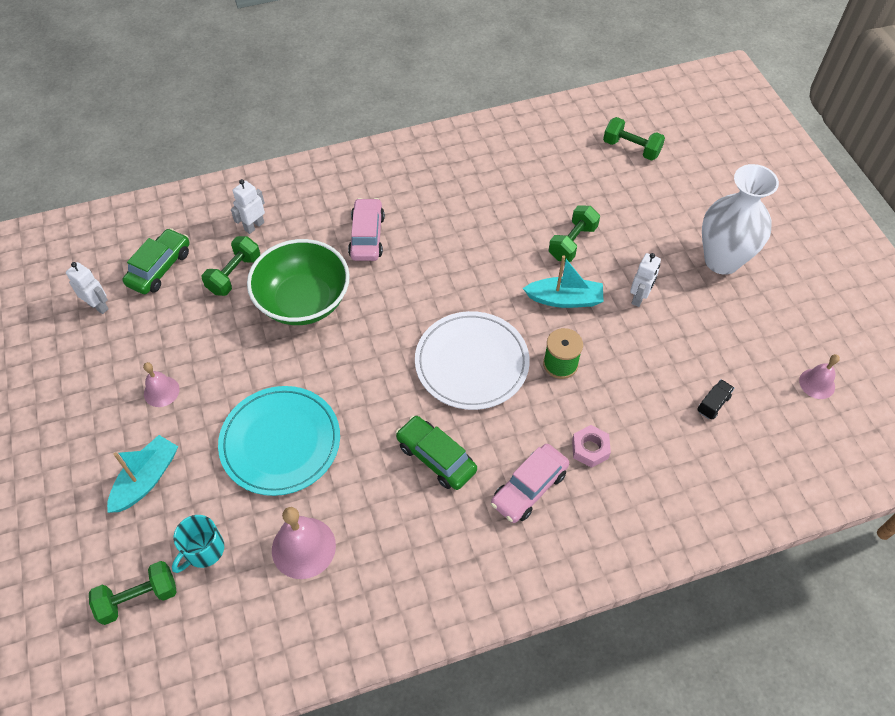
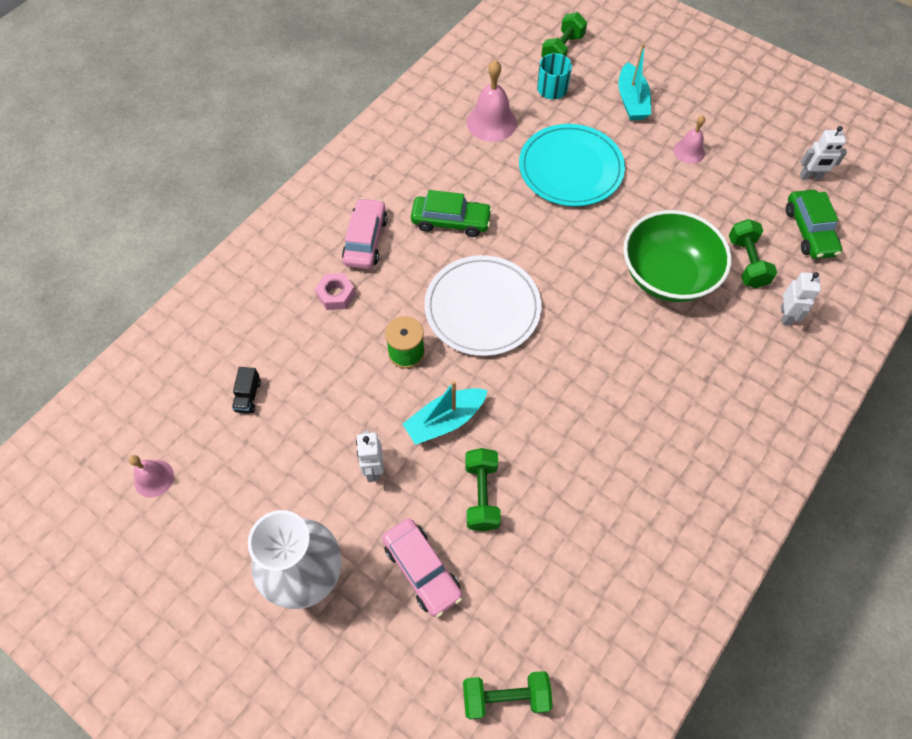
camera: 145 degrees right, 5 degrees up
(367, 236) = (680, 370): pink car -> pink car (422, 570)

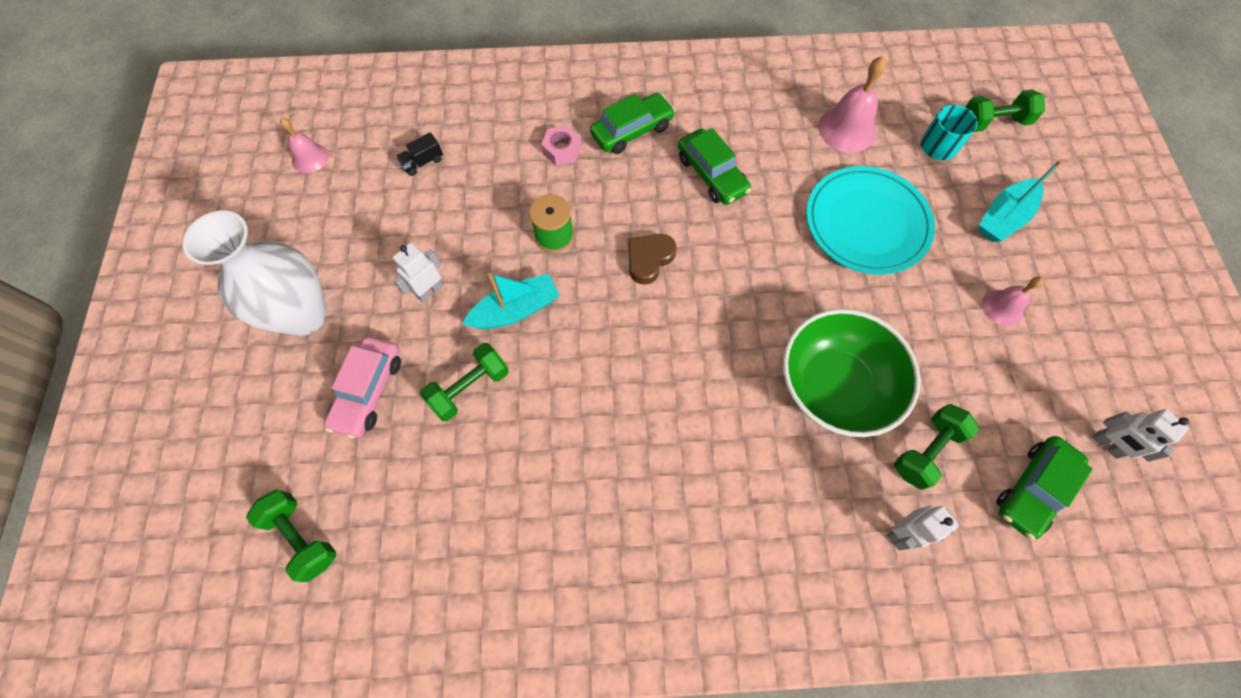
camera: 50 degrees right, 5 degrees up
(365, 240) = (632, 131): pink car -> green car
(445, 420) = (516, 310): turquoise boat -> turquoise boat turned 135 degrees clockwise
(482, 308) = (649, 259): white plate -> brown heart

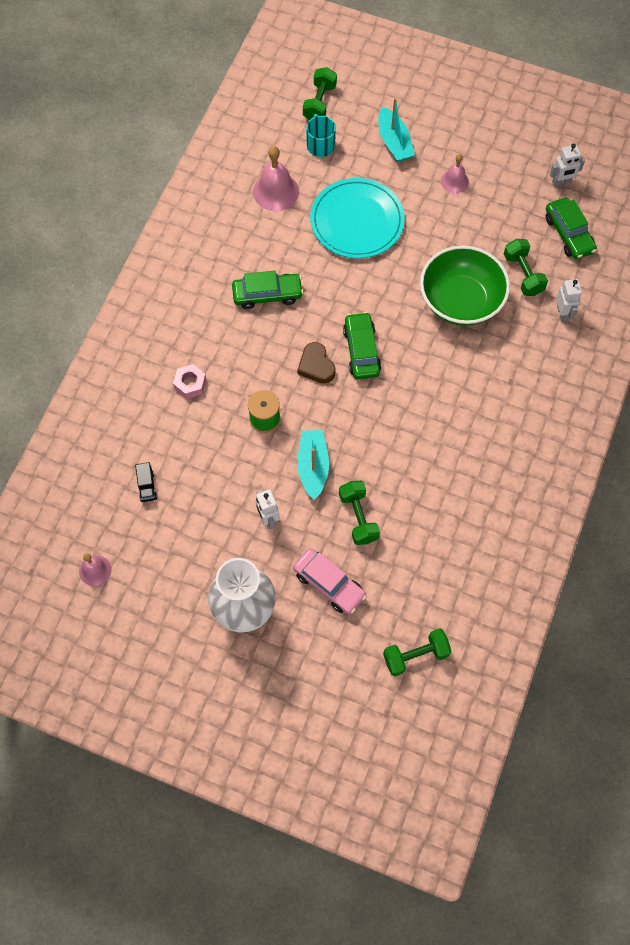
camera: 65 degrees left, 0 degrees up
(632, 131) = (199, 329): green car -> green car (361, 351)

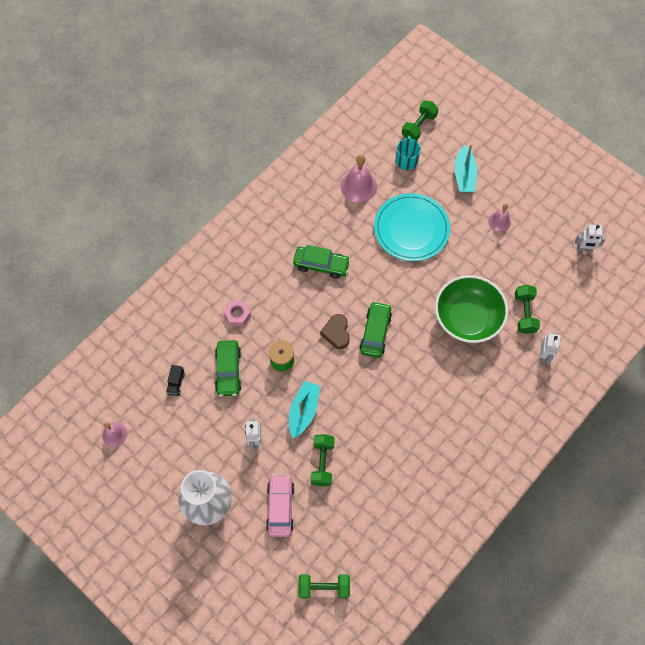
camera: 20 degrees right, 0 degrees up
(329, 584) = (280, 507): pink car -> pink car turned 150 degrees counterclockwise
(568, 234) = (573, 292): green car -> green car (228, 371)

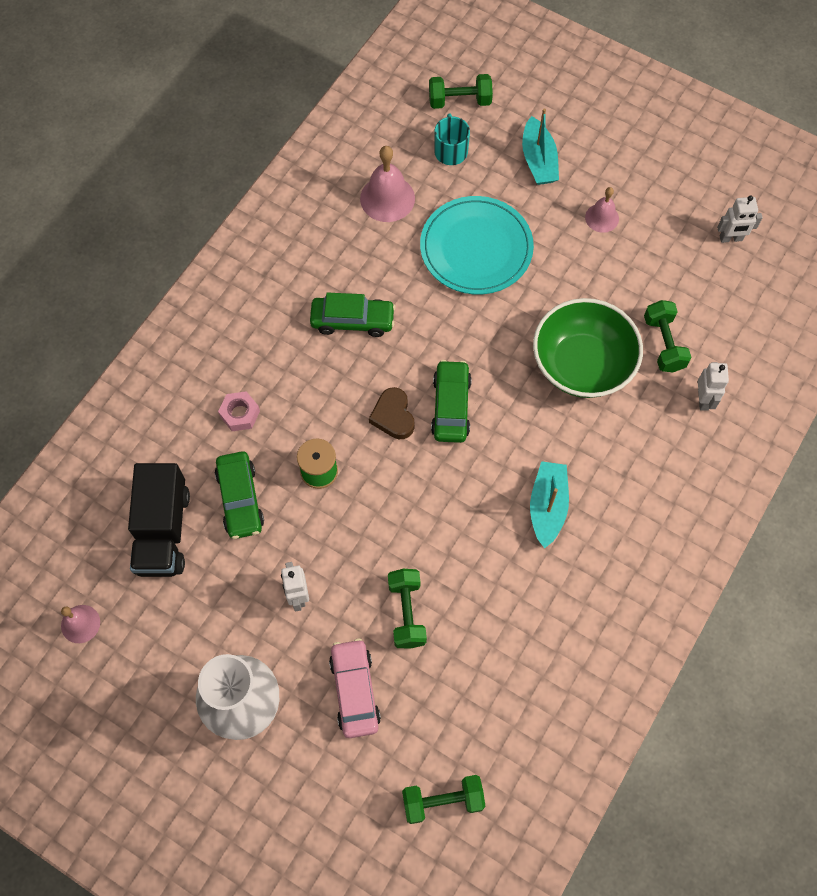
camera: 10 degrees left, 0 degrees up
(176, 383) = (163, 531): black truck -> black truck, size x2.41
(303, 411) = (364, 540): turquoise boat -> turquoise boat (547, 506)
(418, 126) = (459, 101): green dumbbell -> green dumbbell turned 60 degrees clockwise

